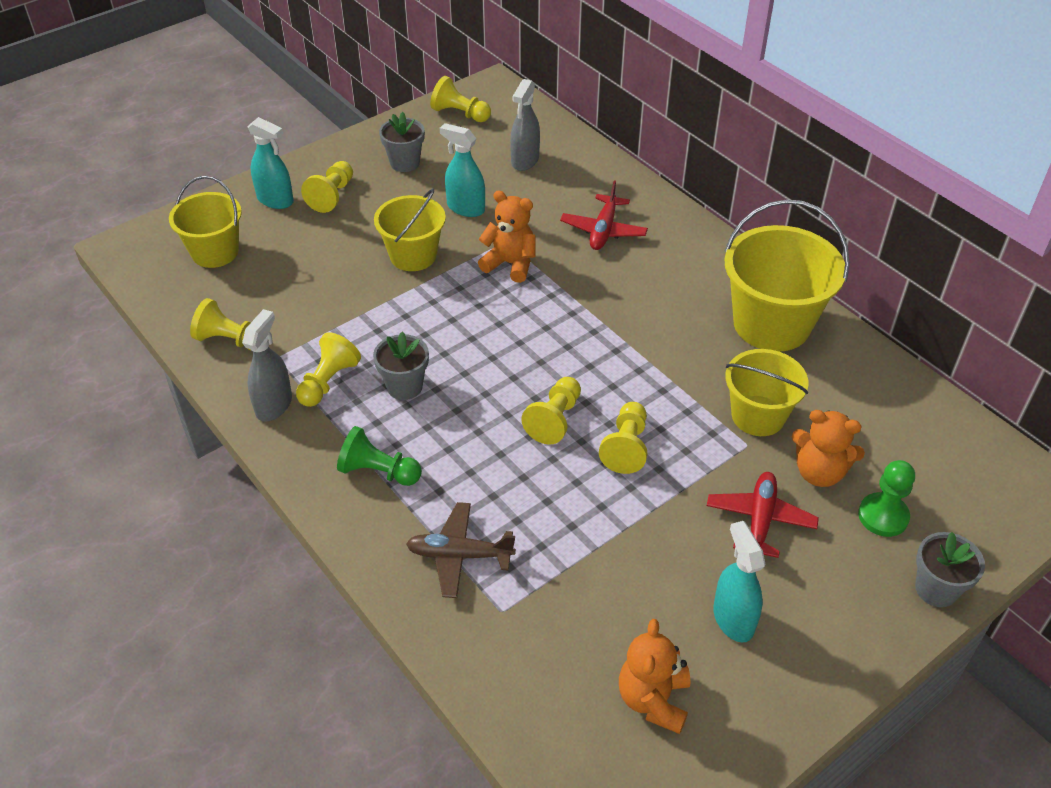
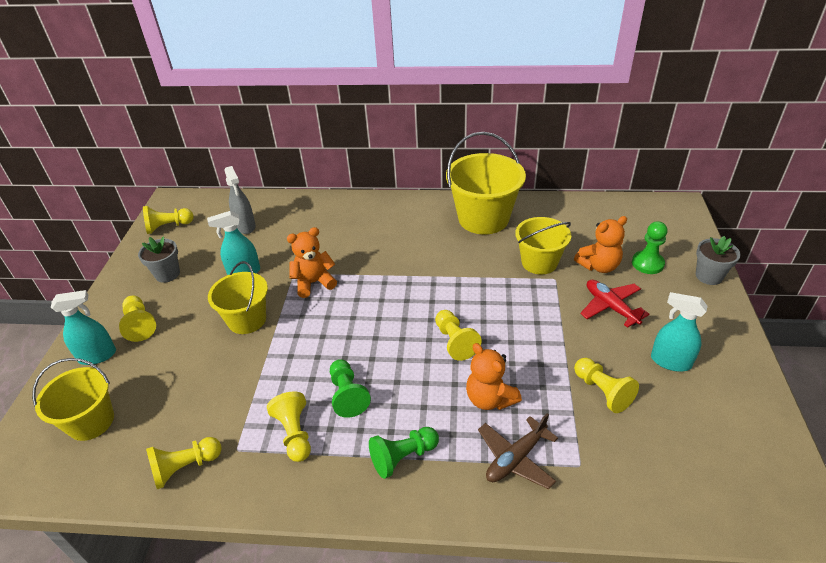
camera: 45 degrees left, 5 degrees down
(274, 405) = (277, 480): grey spray bottle -> none
(404, 386) = (347, 395): grey flower pot -> green pawn
(603, 230) = (341, 232): red plane -> none
(626, 447) = (508, 325): yellow pawn -> yellow pawn (602, 391)
(653, 700) = (703, 434): orange teddy bear -> orange teddy bear (489, 398)

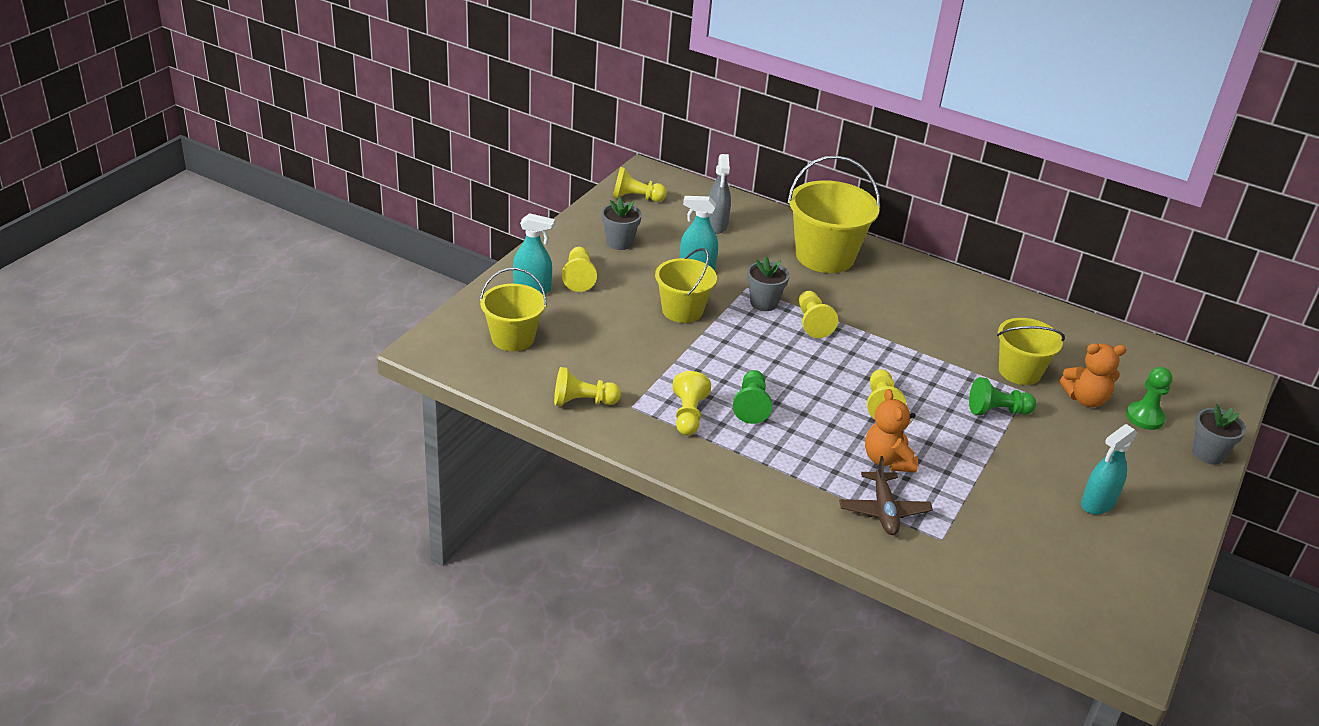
camera: 20 degrees right, 5 degrees down
(314, 283) = (764, 303): orange teddy bear -> grey flower pot
(403, 457) = (779, 469): green pawn -> green pawn (997, 411)
(483, 218) = (984, 309): yellow bucket -> yellow bucket (825, 256)
(516, 458) = (883, 510): brown plane -> brown plane turned 75 degrees counterclockwise
(602, 391) = (1005, 498): yellow pawn -> yellow pawn (812, 323)
(610, 307) = (1069, 438): red plane -> none
(670, 361) = (1097, 504): turquoise spray bottle -> turquoise spray bottle turned 90 degrees counterclockwise

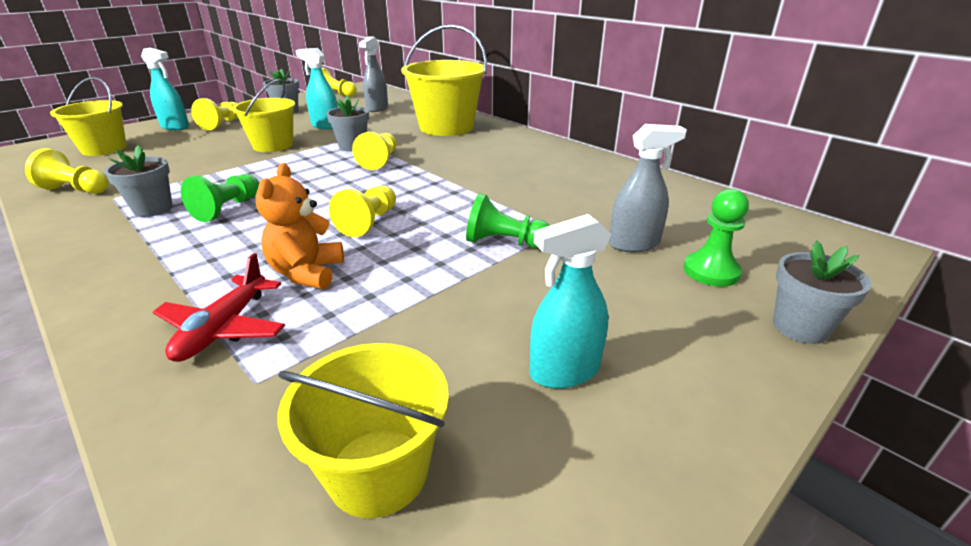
camera: 20 degrees right, 5 degrees down
(688, 415) = (153, 209): yellow pawn -> grey flower pot
(883, 510) = (224, 328): brown plane -> red plane
(1019, 371) = (566, 212): yellow bucket -> yellow bucket (378, 471)
(1085, 399) = (634, 244): orange teddy bear -> grey spray bottle

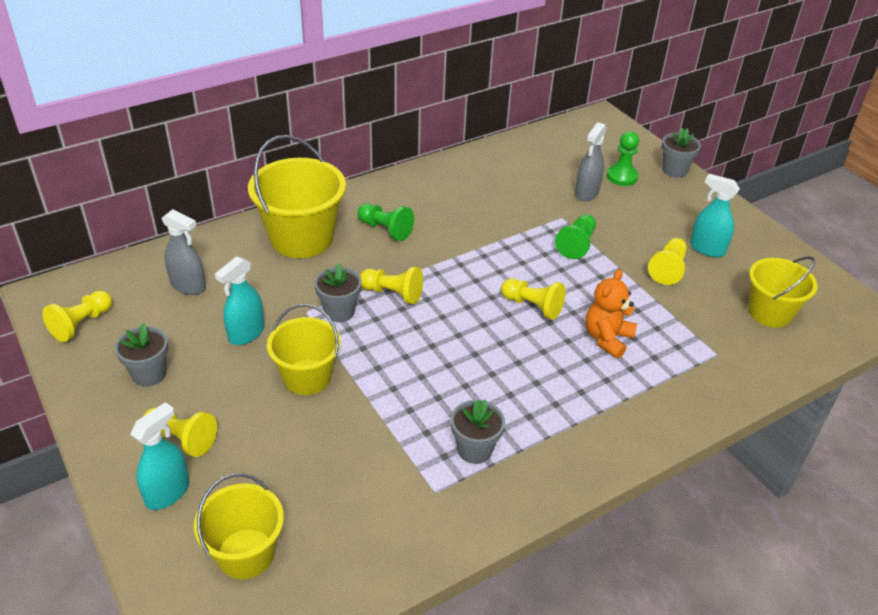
camera: 80 degrees left, 10 degrees up
(76, 190) = (402, 533): yellow pawn -> yellow pawn (668, 269)
(224, 328) = (670, 373): red plane -> none
(228, 209) = (487, 394): green pawn -> green pawn (385, 229)
(307, 273) = (607, 338): orange teddy bear -> orange teddy bear turned 105 degrees clockwise
(564, 371) = (707, 249): turquoise spray bottle -> turquoise spray bottle turned 135 degrees clockwise
(634, 244) = (586, 193): grey spray bottle -> grey spray bottle turned 150 degrees counterclockwise

